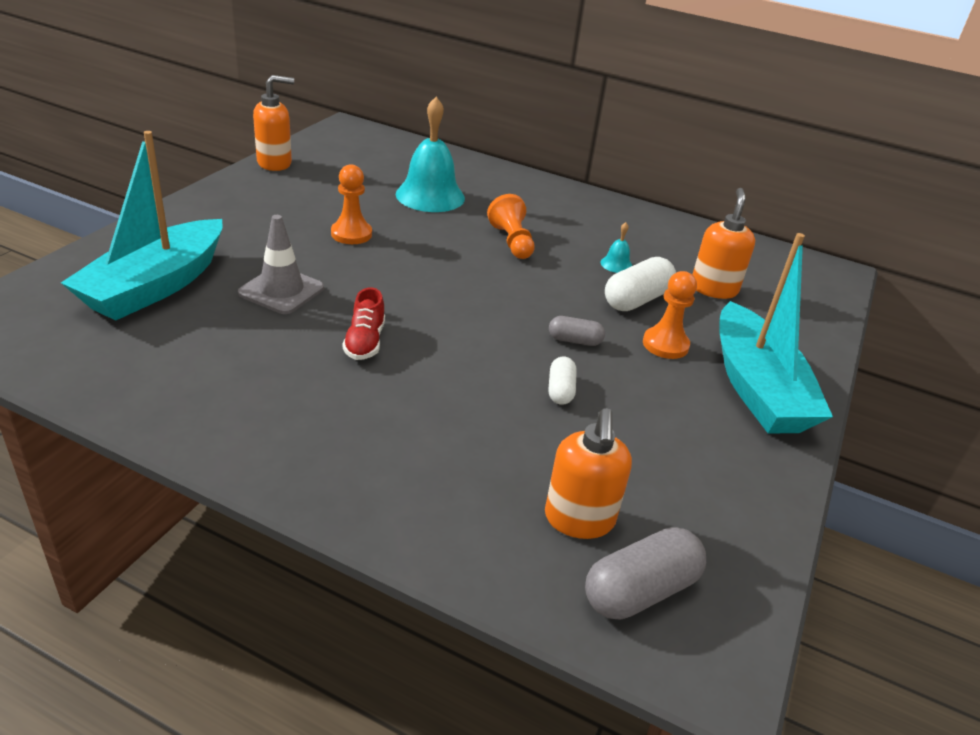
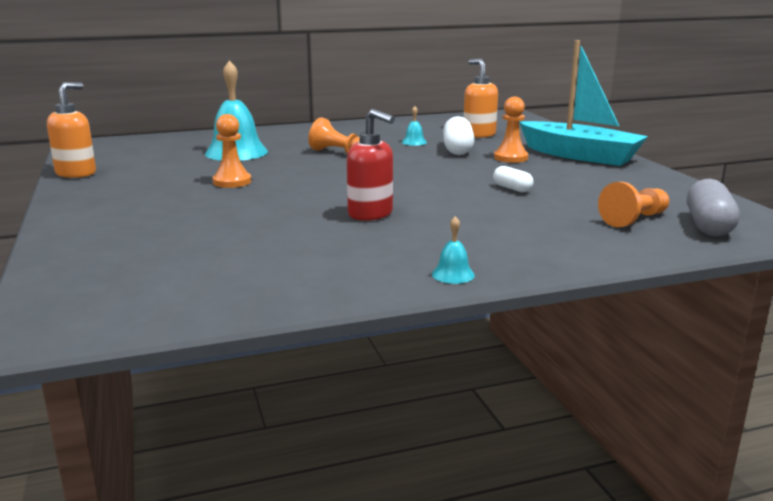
camera: 40 degrees left, 15 degrees down
(155, 286) = (157, 250): turquoise boat -> none
(266, 460) = (453, 274): none -> turquoise bell
(281, 290) = (257, 217): grey traffic cone -> none
(365, 342) = (371, 214): red shoe -> red soap dispenser
(574, 340) = (470, 172): grey capsule -> none
(579, 520) = (634, 219): orange soap dispenser -> orange pawn

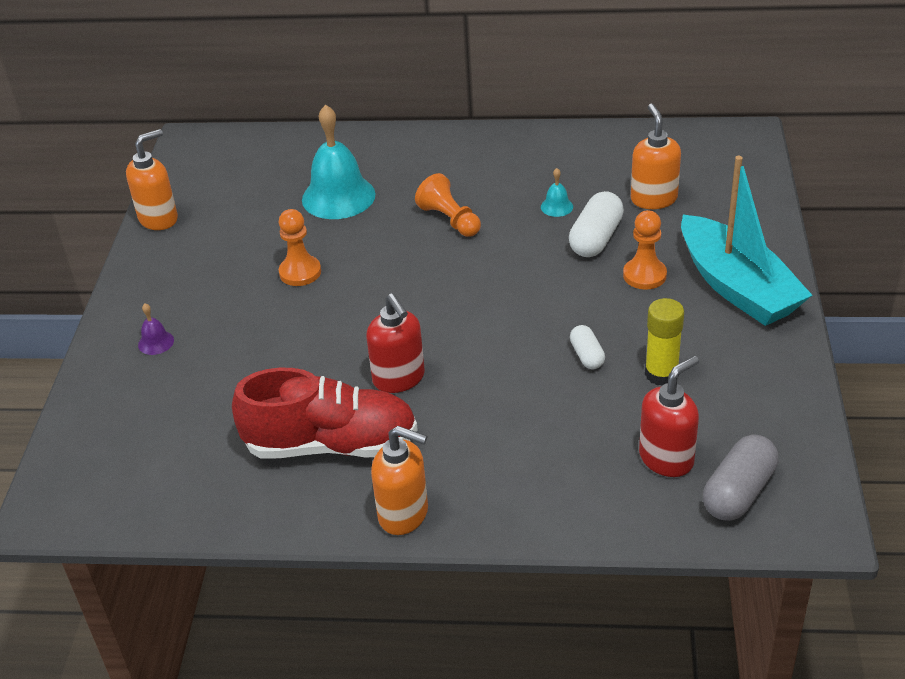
camera: 25 degrees right, 20 degrees up
(114, 224) = (156, 342): none -> purple bell
(342, 250) = (331, 445): none -> red shoe
(453, 274) = (404, 514): turquoise bell -> orange soap dispenser
(577, 189) = (661, 374): none -> yellow glue stick
(634, 219) = (666, 458): orange pawn -> red soap dispenser

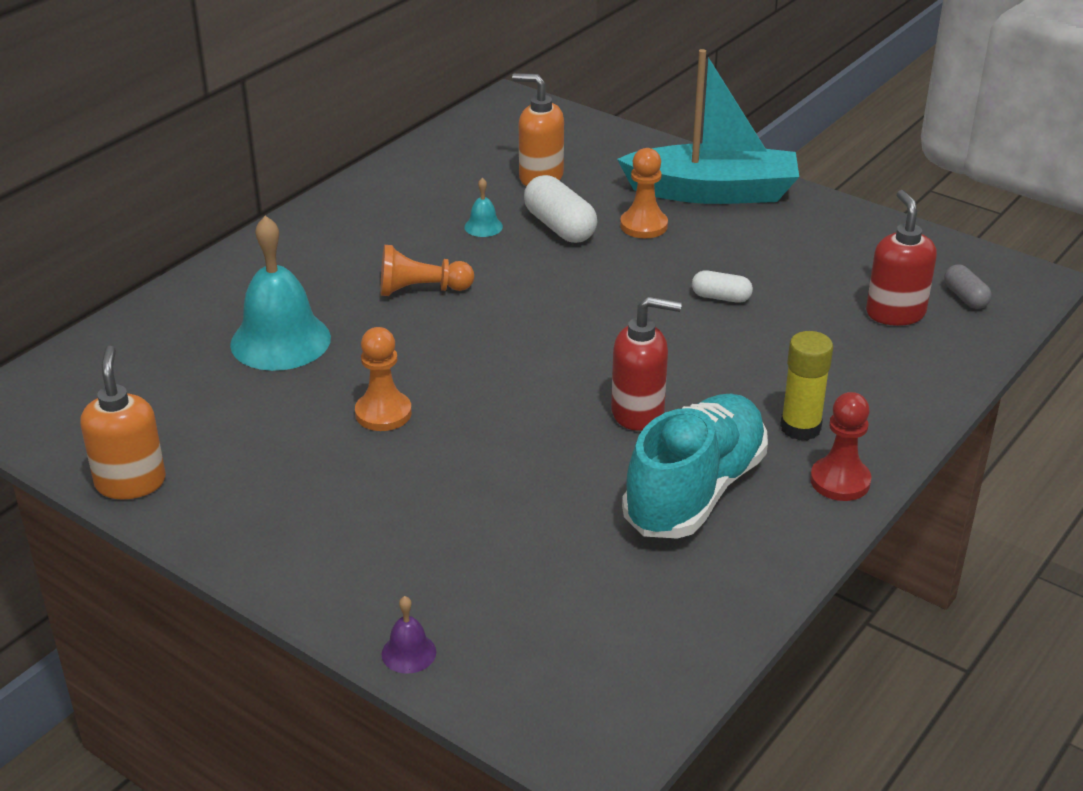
camera: 60 degrees left, 5 degrees down
(156, 342) = (379, 562): purple bell -> purple bell (408, 653)
(331, 445) = (695, 491): red shoe -> turquoise shoe
(404, 514) = (840, 481): orange soap dispenser -> red pawn
(661, 374) = (786, 272): yellow glue stick -> yellow glue stick (800, 428)
(738, 492) = (965, 297): grey capsule -> grey capsule, size x0.58

